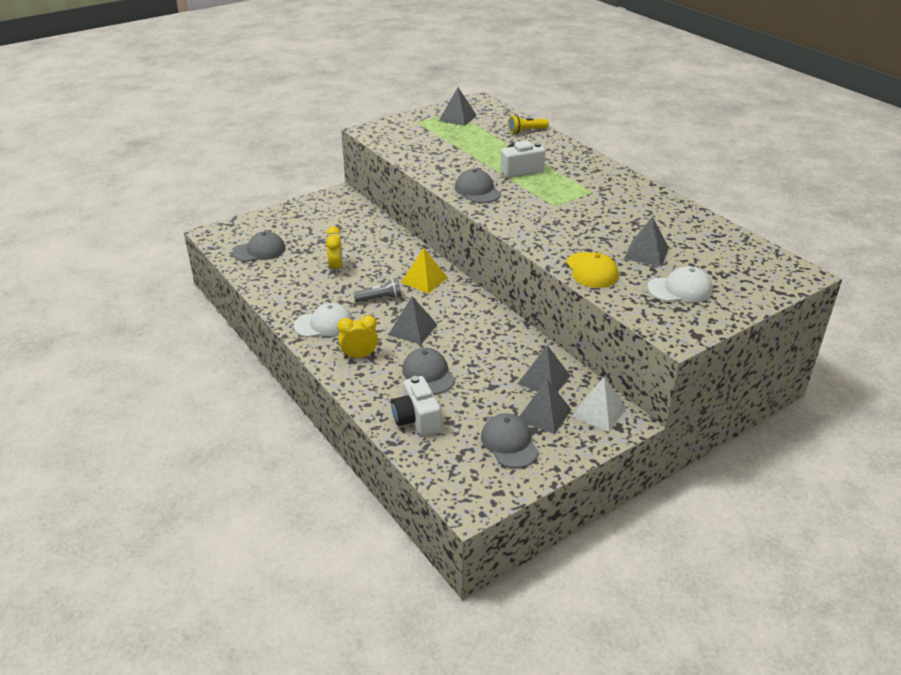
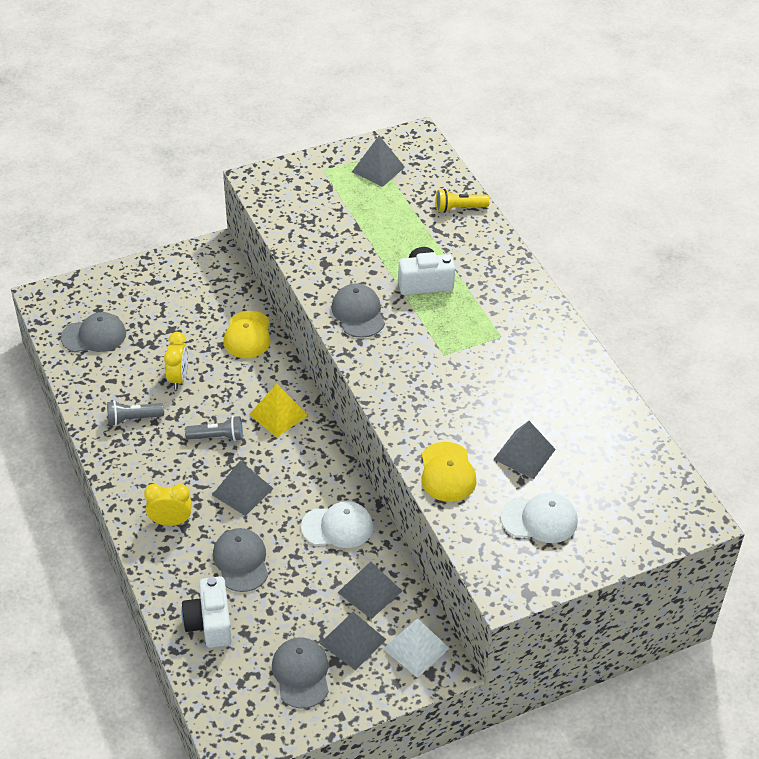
camera: 10 degrees right, 10 degrees up
(307, 296) = (133, 419): none -> grey flashlight
(324, 324) = (142, 467): white cap -> white cap (337, 527)
(382, 237) = (247, 335): none -> yellow cap

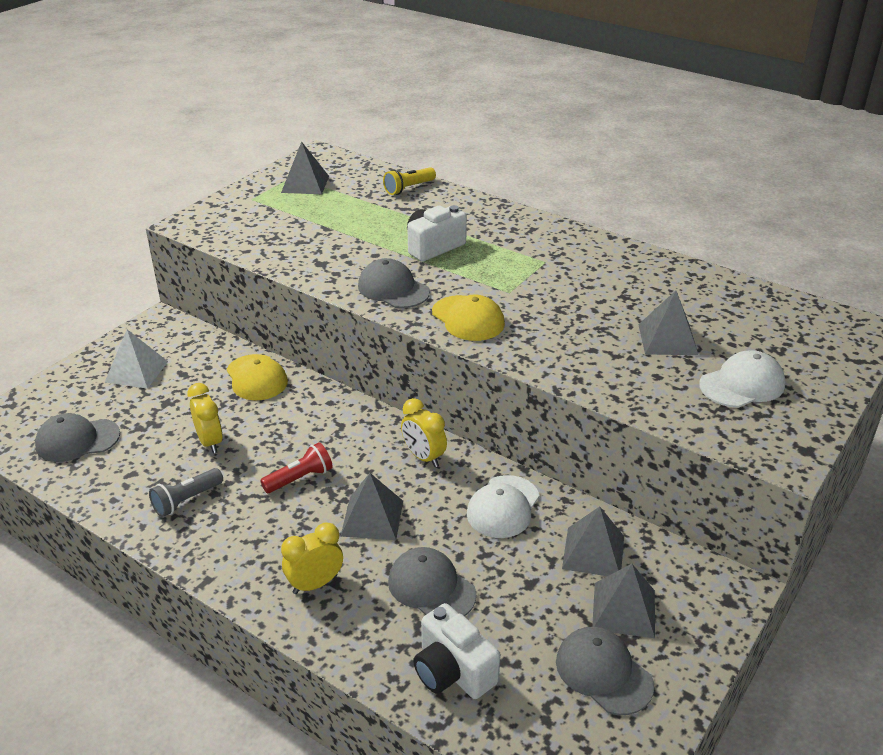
camera: 30 degrees left, 10 degrees down
(94, 336) = (77, 440): grey cap -> grey cap turned 150 degrees counterclockwise
(217, 437) = (300, 478): grey flashlight -> red flashlight
(278, 415) = (349, 433): yellow pyramid -> none
(315, 460) = (423, 457): none -> yellow clock
(337, 527) = (503, 507): white cap -> white cap turned 150 degrees clockwise
(416, 648) = (691, 584): white pyramid -> white pyramid (136, 371)
(447, 472) = (616, 381): yellow cap -> yellow cap (468, 318)

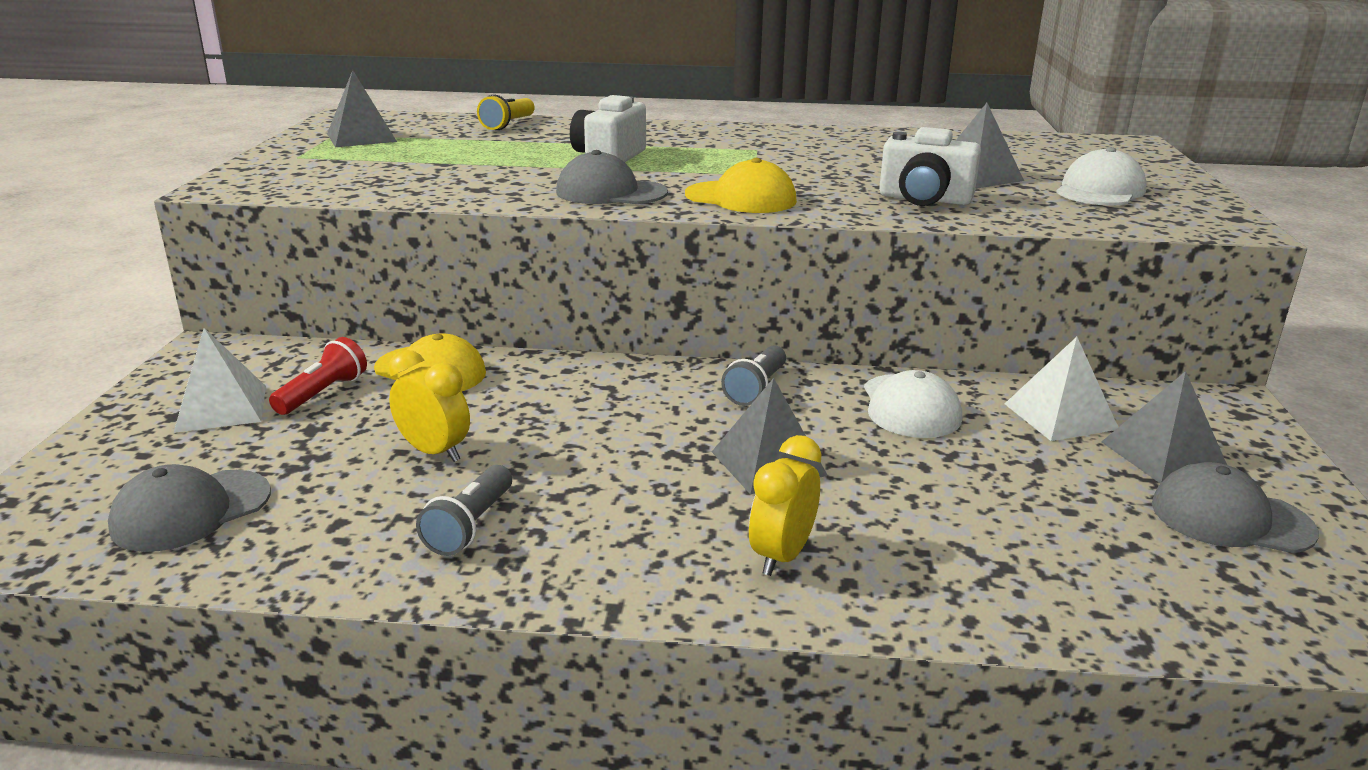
camera: 30 degrees left, 10 degrees down
(300, 478) = (618, 453): red flashlight -> red flashlight (323, 393)
(423, 457) = (756, 389): yellow clock -> grey flashlight
(431, 587) = (934, 507): grey cap -> none
(453, 671) = (1077, 582): white camera -> white camera (924, 199)
(593, 552) = (1060, 416): grey pyramid -> white pyramid

